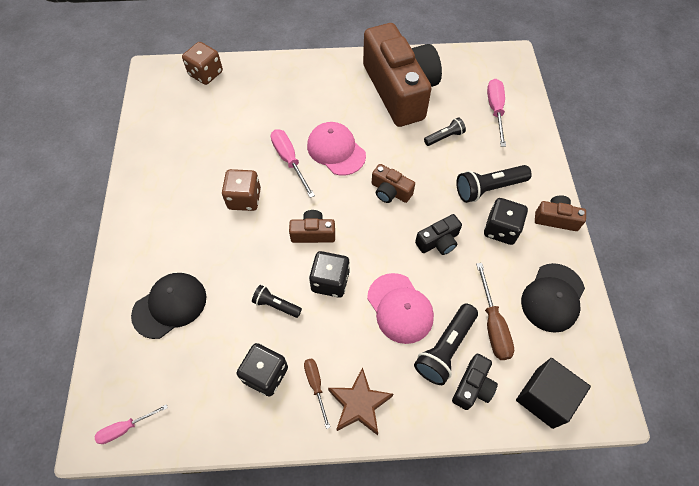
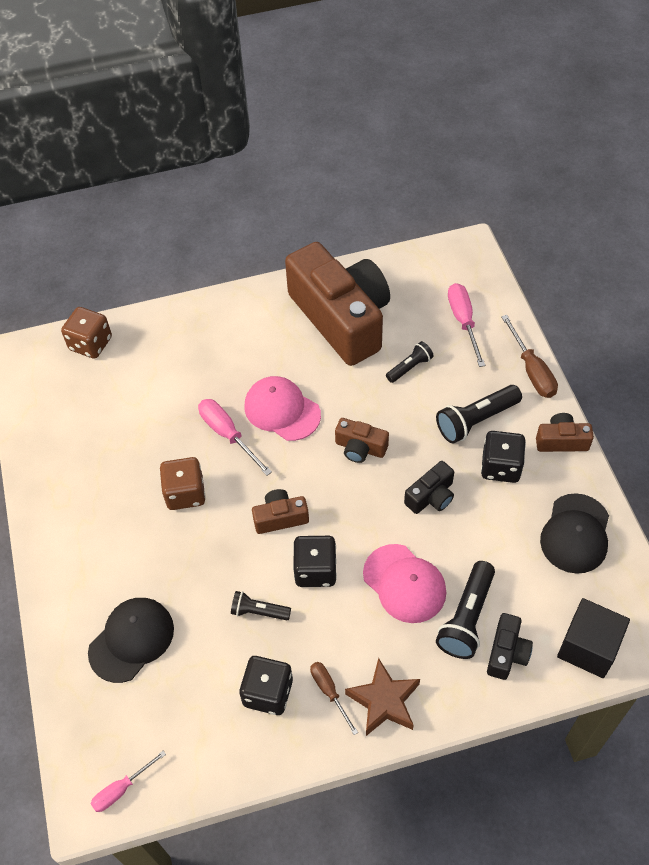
camera: 10 degrees left, 5 degrees down
(493, 324) = (514, 579): brown screwdriver -> brown screwdriver (532, 370)

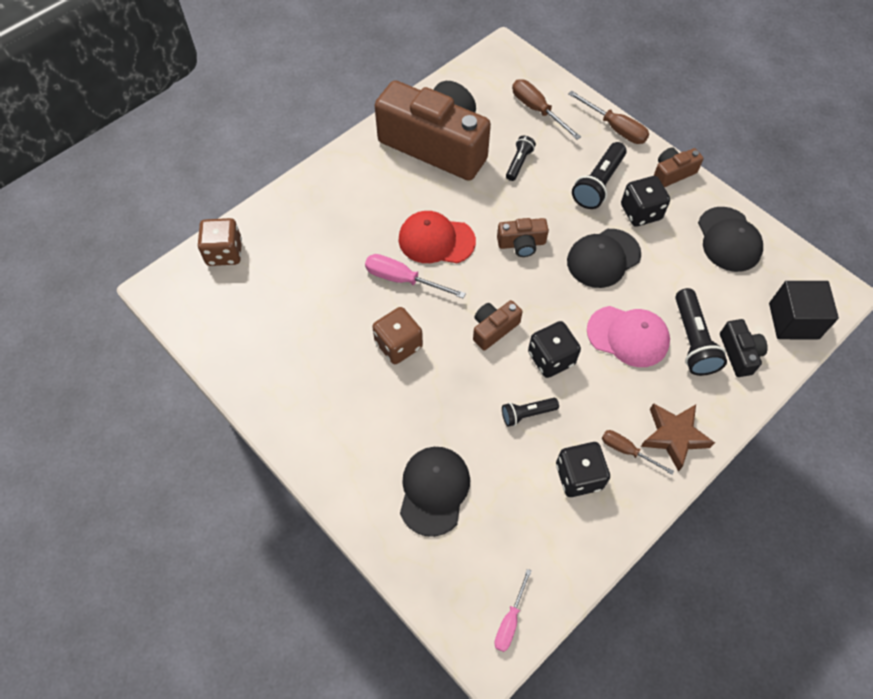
camera: 30 degrees left, 5 degrees up
(282, 410) = (436, 240): pink cap -> red cap
(431, 496) = (603, 258): black camera -> black cap
(463, 321) = (537, 110): pink screwdriver -> brown screwdriver

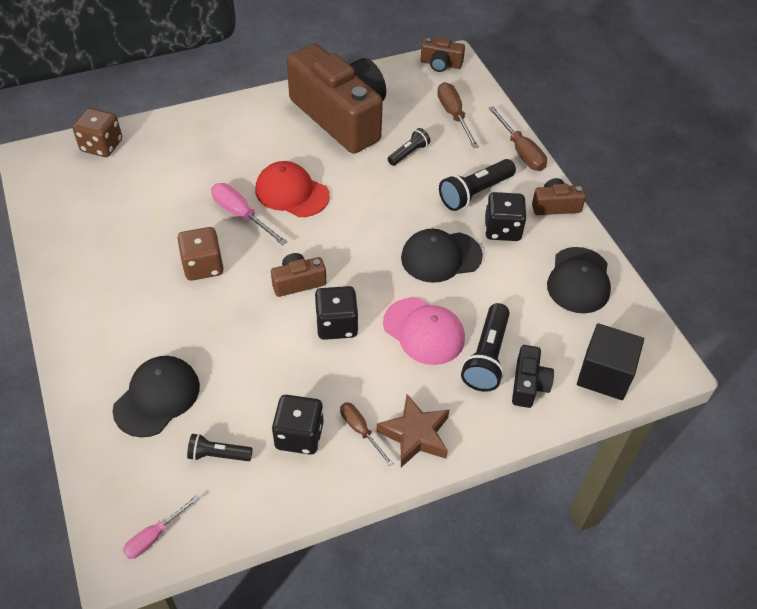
camera: 20 degrees right, 10 degrees down
(521, 244) = (369, 220): brown camera -> brown camera (441, 64)
(527, 414) = (284, 364): black flashlight -> black flashlight (218, 455)

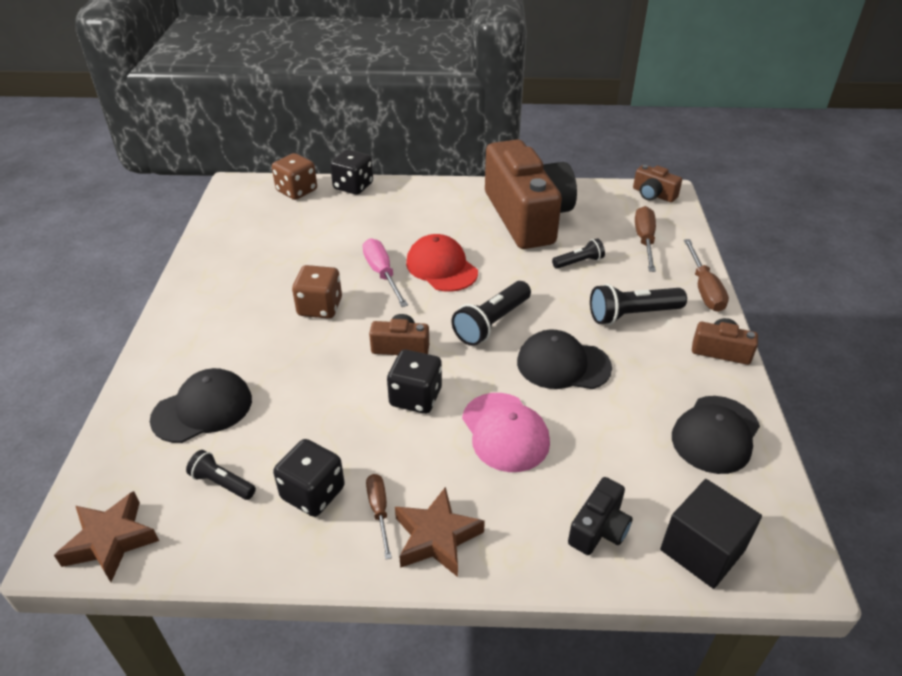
camera: 25 degrees right, 10 degrees down
(154, 536) = (111, 541): pink screwdriver -> brown star
(487, 357) = (563, 481): black flashlight -> black flashlight (491, 323)
(502, 229) = (647, 357): black dice -> black dice (353, 186)

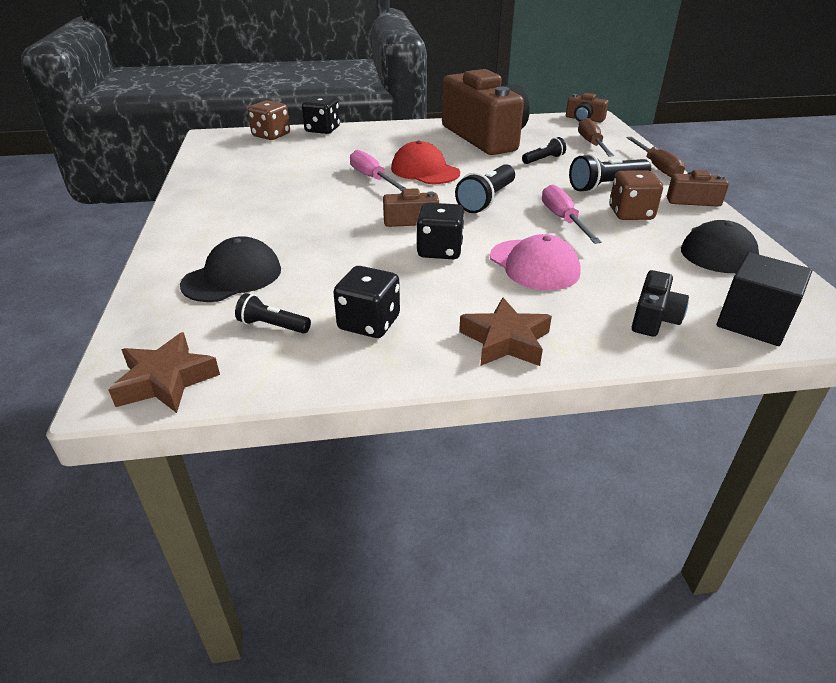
camera: 10 degrees left, 5 degrees down
(320, 307) = (323, 202): brown dice -> brown dice (630, 213)
(379, 511) = (441, 328): brown screwdriver -> none
(563, 364) = (563, 219): black cap -> pink screwdriver

